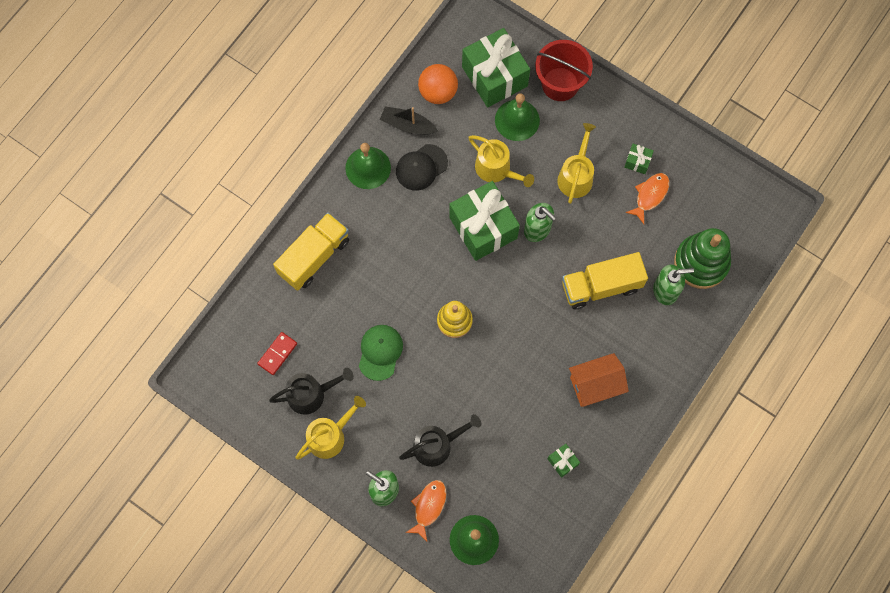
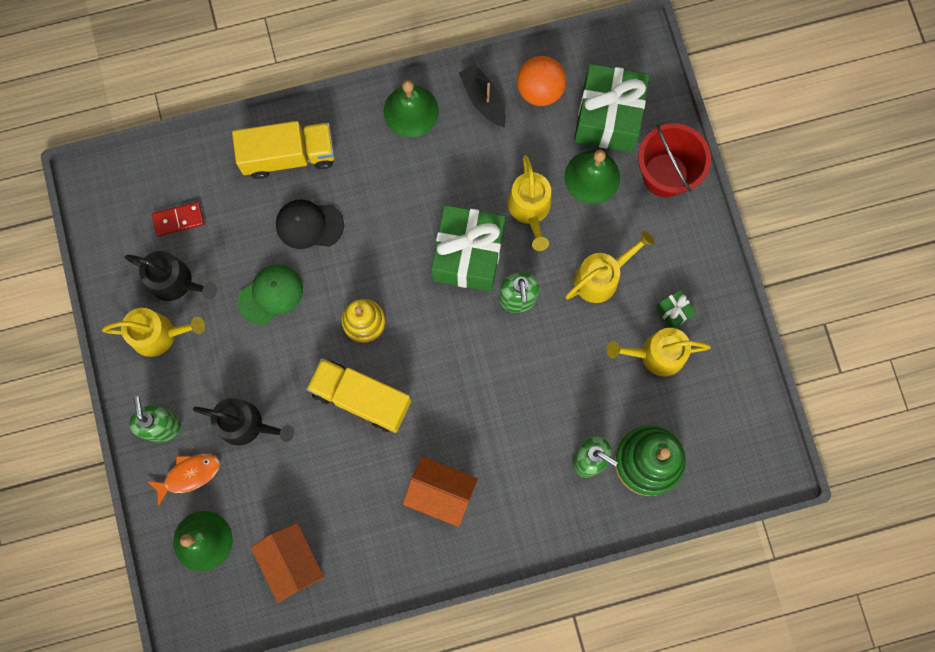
camera: 40 degrees right, 5 degrees up
(421, 167) = (460, 150): black cap -> black cap (309, 225)
(542, 504) = (292, 562): none -> orange house
(562, 461) = (346, 538): green gift -> none
(601, 286) = (530, 403): yellow truck -> yellow truck (361, 398)
(650, 195) = (656, 354): orange fish -> yellow watering can

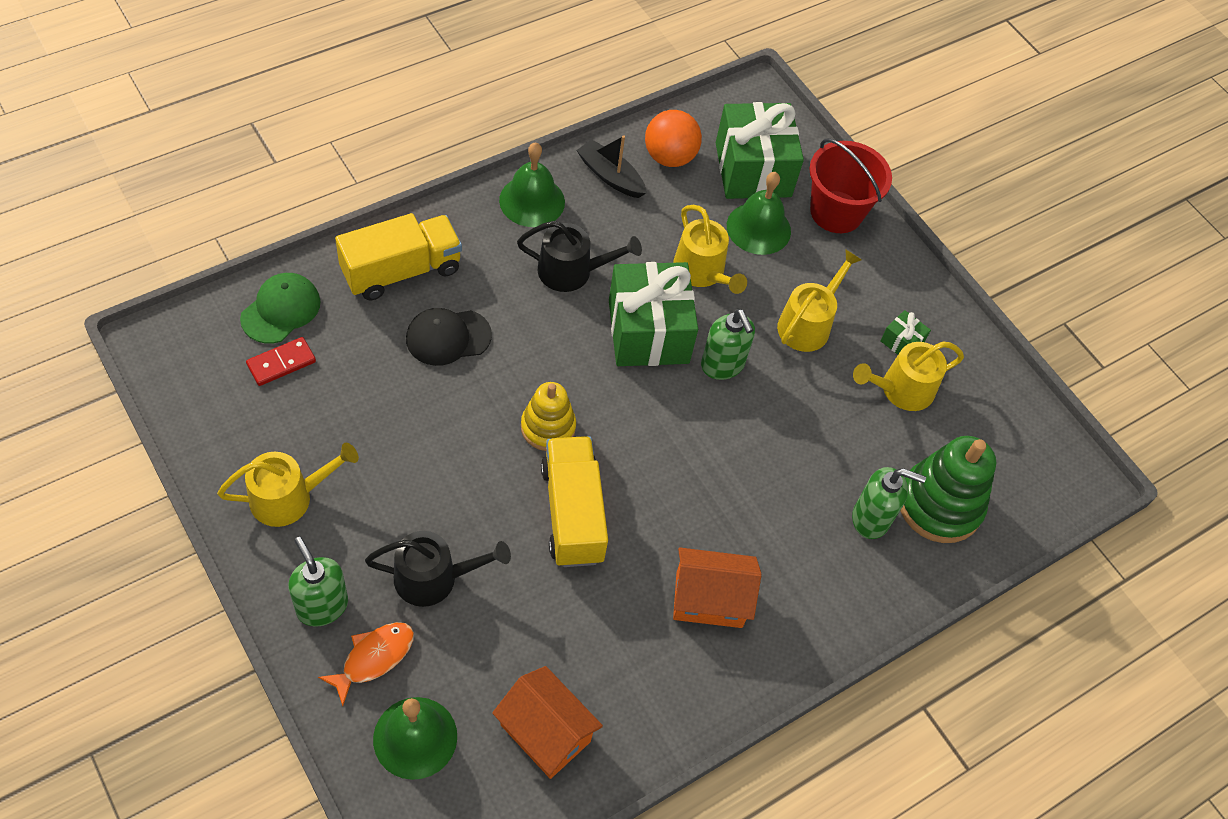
camera: 25 degrees left, 20 degrees down
(175, 282) = (295, 432): black watering can -> black watering can (571, 271)
(270, 294) = (422, 422): green cap -> green cap (281, 310)
(361, 398) = (572, 513): yellow truck -> yellow truck turned 75 degrees clockwise

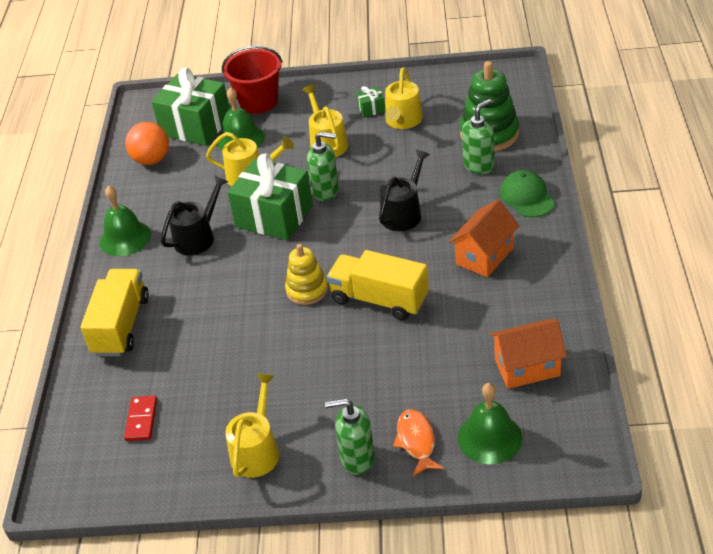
camera: 45 degrees left, 15 degrees down
(281, 310) = (95, 406): green cap -> green cap (527, 197)
(433, 578) = (377, 388): black watering can -> black watering can (403, 213)
(448, 337) = (196, 318): black cap -> none
(610, 176) = (140, 193): black boat -> none

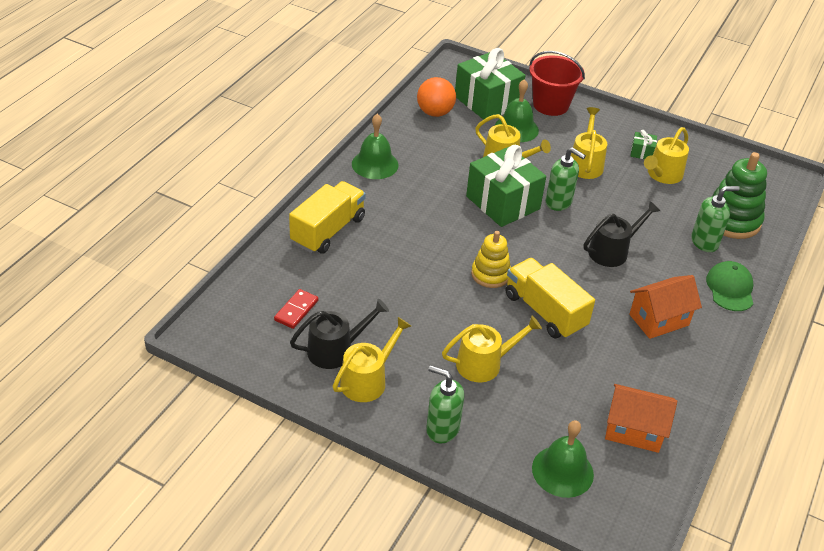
camera: 20 degrees right, 0 degrees up
(198, 237) = (431, 190): black watering can -> black watering can (335, 350)
(356, 377) = (484, 364): none -> yellow watering can
(416, 441) = (499, 441): orange fish -> none

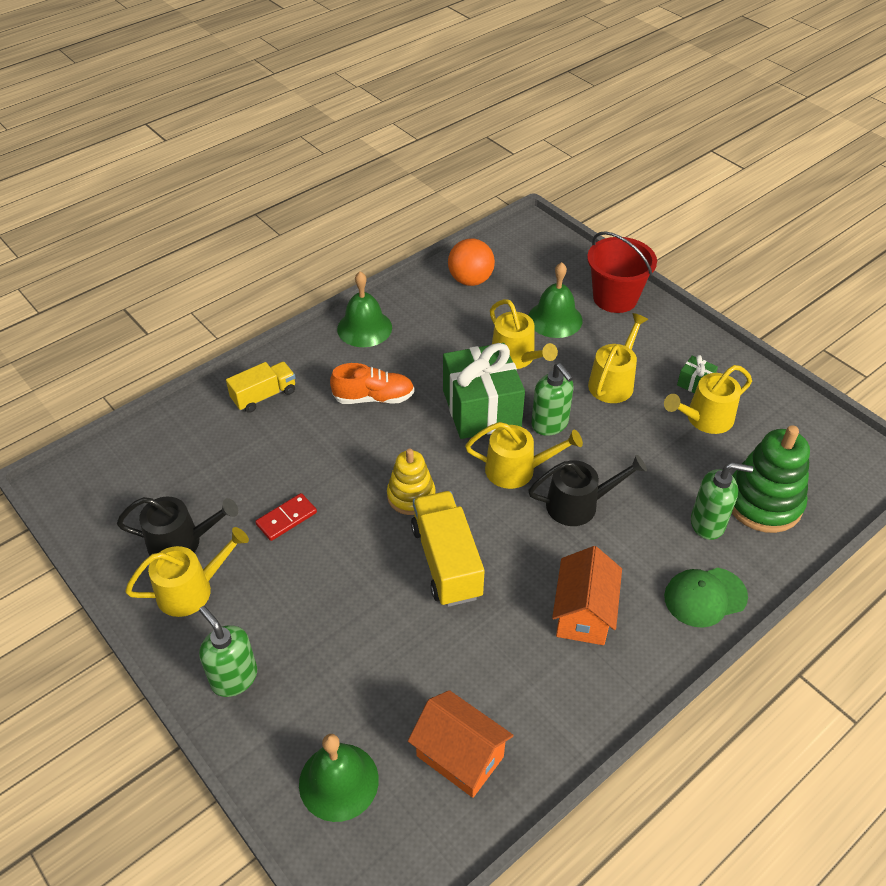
camera: 25 degrees right, 5 degrees up
(296, 310) = (171, 482): red domino -> red domino (286, 519)
(328, 231) = (264, 396): yellow truck -> yellow truck, size x0.65
(416, 213) = (374, 398): none -> orange shoe
(484, 364) = (333, 609): yellow watering can -> yellow watering can (516, 470)
(487, 102) = (540, 279): green gift -> none
(659, 320) = (583, 613): orange house -> orange house turned 75 degrees counterclockwise
(730, 288) = (705, 597): green cap -> green cap turned 135 degrees counterclockwise

